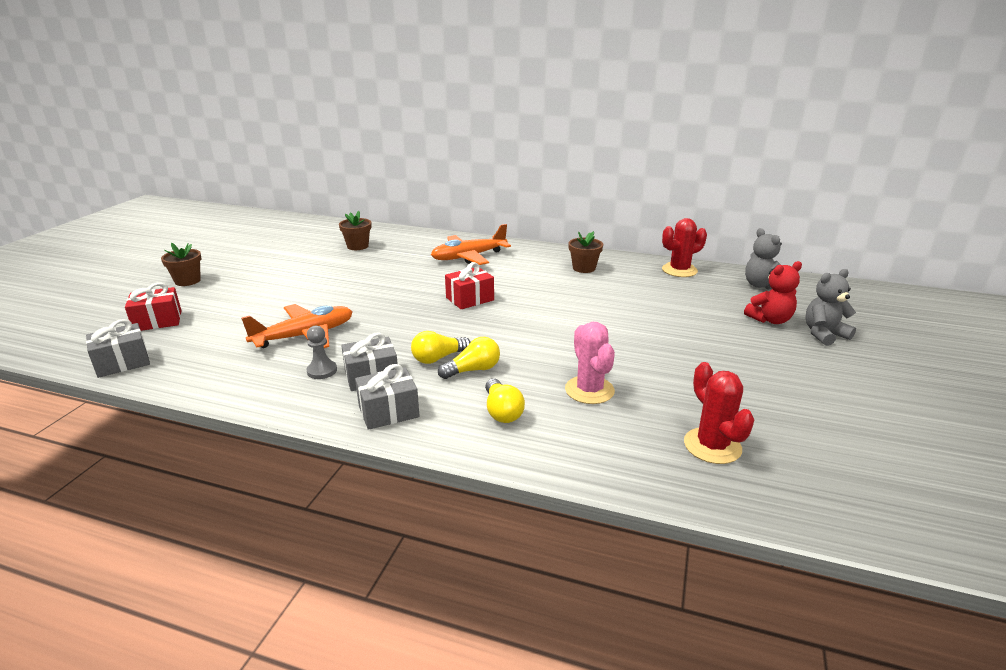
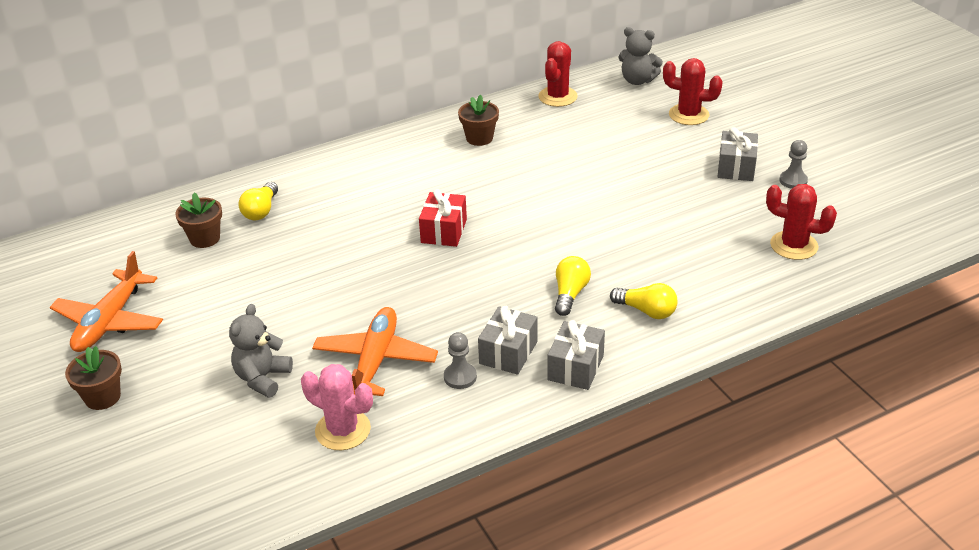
camera: 45 degrees left, 10 degrees up
(122, 362) = (262, 504): grey gift -> grey gift (736, 167)
(158, 321) = (189, 452): red gift -> none
(438, 358) = (526, 302): yellow light bulb -> yellow light bulb (261, 211)
(468, 257) = (352, 185): orange plane -> orange plane (109, 321)
(589, 390) = (671, 255): pink cactus -> pink cactus (343, 430)
(770, 320) = (688, 115): red teddy bear -> red cactus
(797, 403) = (793, 181): none -> grey pawn
(824, 334) = (736, 109): grey teddy bear -> grey teddy bear (262, 378)

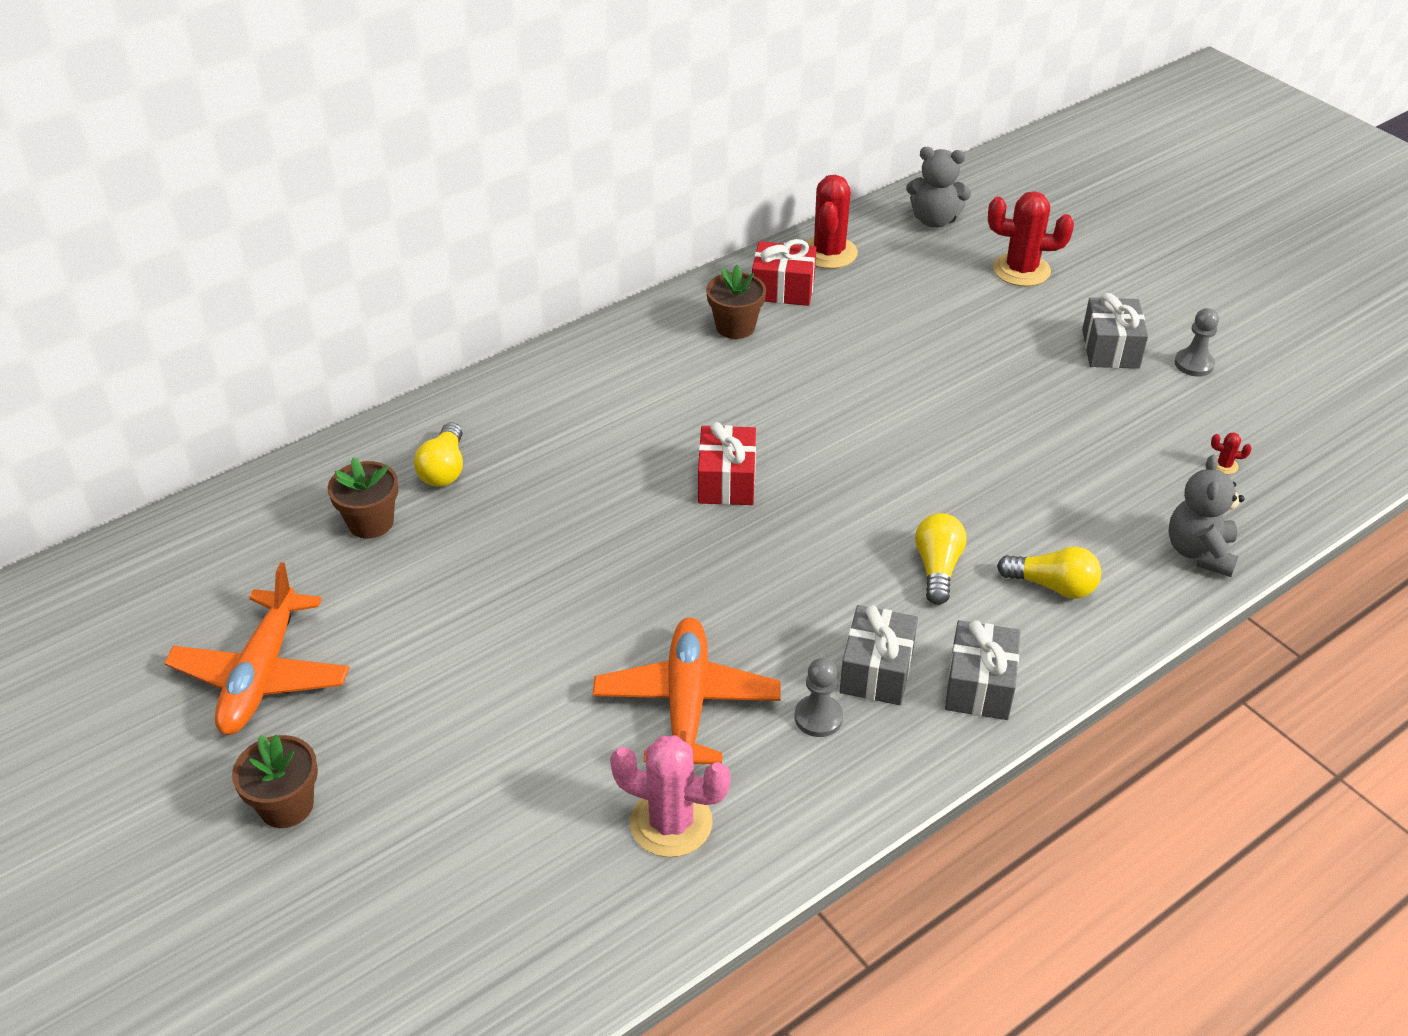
camera: 10 degrees left, 5 degrees up
(262, 378) = (525, 748): grey teddy bear -> grey teddy bear (1199, 552)
(519, 117) = (783, 289): none -> red gift
(794, 245) = (1224, 465): red cactus -> red cactus, size x0.40

